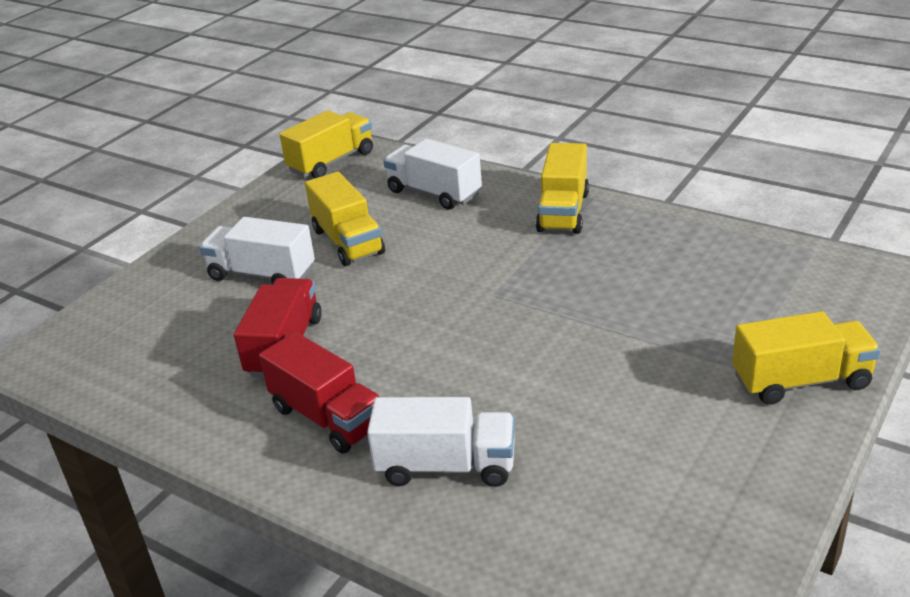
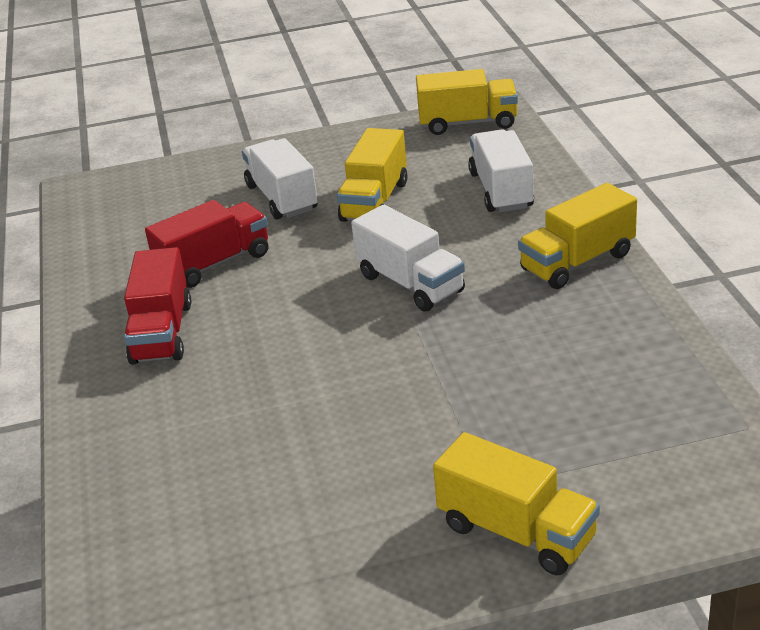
camera: 45 degrees right, 0 degrees up
(446, 466) = (172, 416): white truck -> white truck (410, 283)

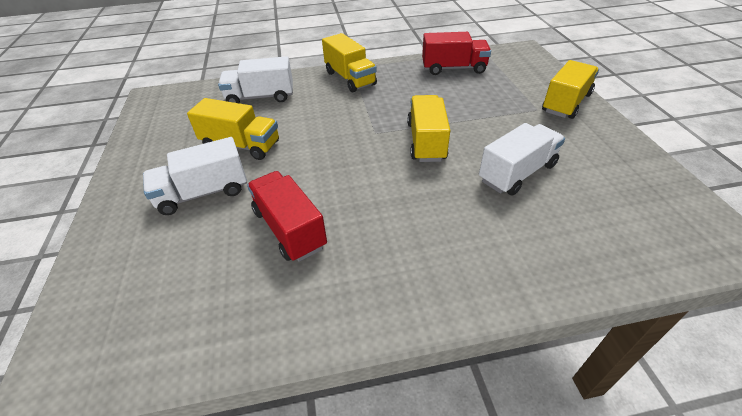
camera: 90 degrees left, 10 degrees up
(162, 333) = (386, 254): red truck -> red truck (453, 68)
(410, 283) = (353, 131): white truck -> white truck (517, 173)
(468, 123) = (161, 106): yellow truck -> yellow truck (426, 141)

